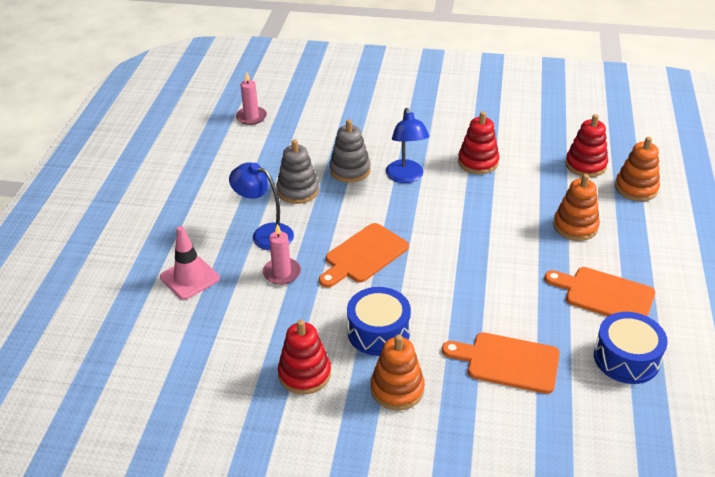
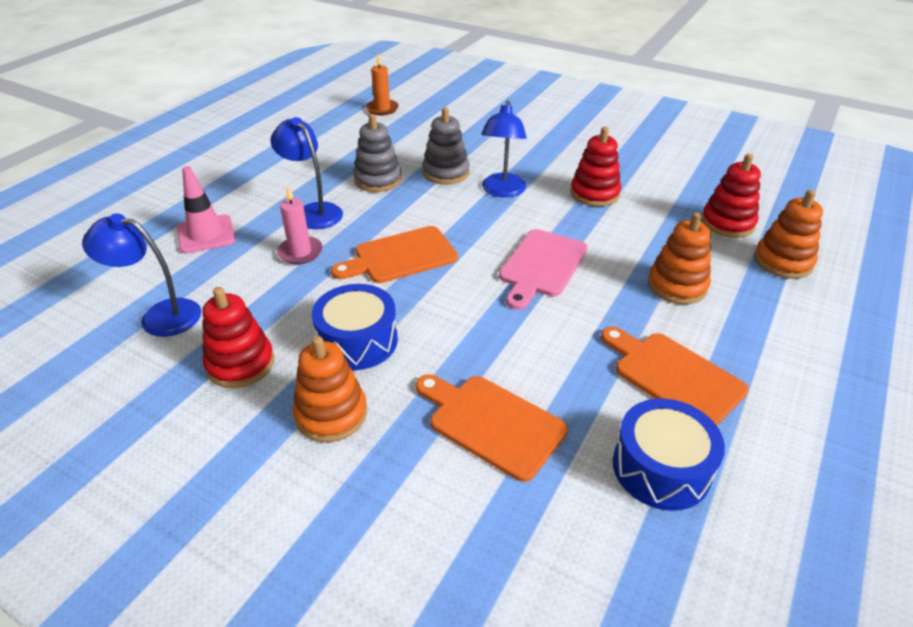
camera: 20 degrees right, 0 degrees up
(210, 356) = (160, 316): none -> blue lamp
(251, 117) = (382, 109): pink candle -> orange candle
(474, 235) = (541, 266): none -> pink cutting board

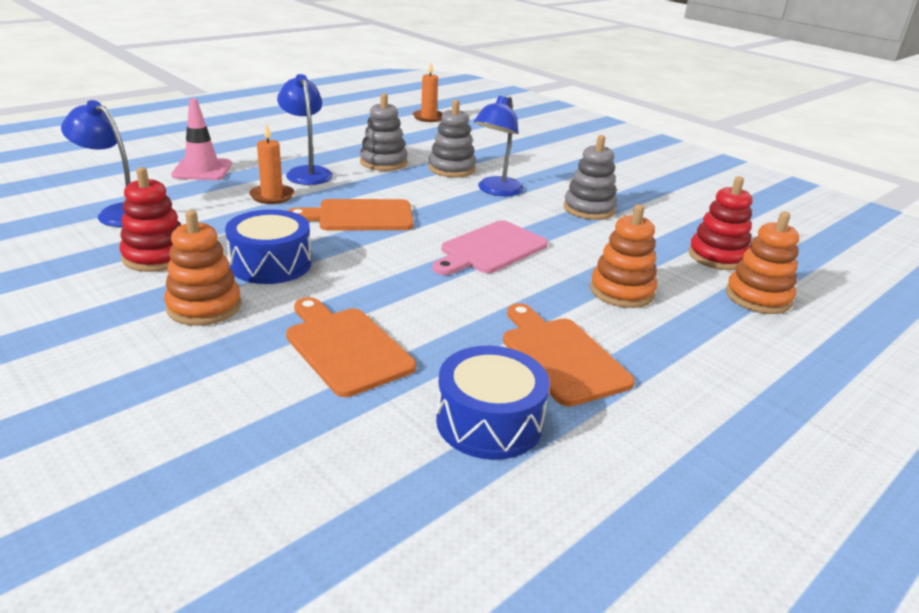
camera: 15 degrees right, 10 degrees down
(300, 252) = (272, 196): pink candle -> orange candle
(594, 194) = (589, 209): red stacking toy -> grey stacking toy

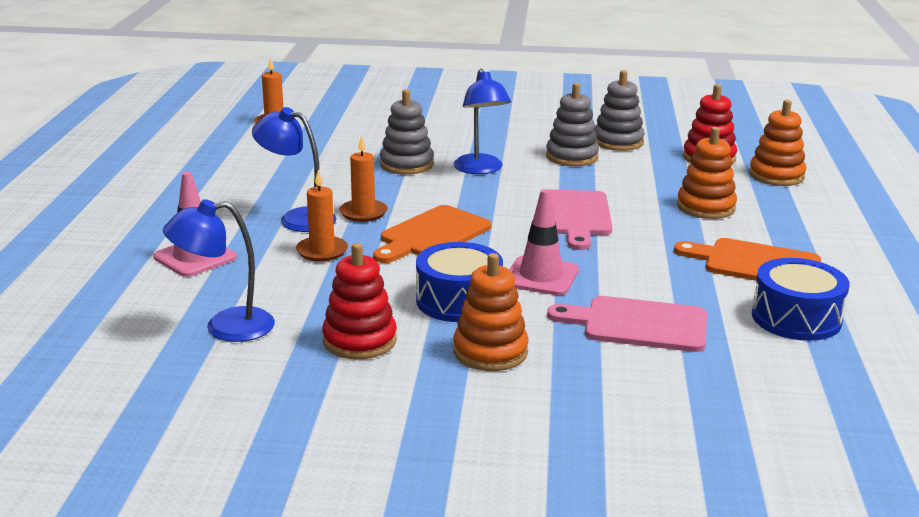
camera: 40 degrees left, 5 degrees down
(345, 347) = (638, 324): orange cutting board -> pink cutting board
(352, 185) = (363, 213): none -> orange candle
(362, 276) = (541, 276): none -> pink traffic cone
(383, 162) = (339, 182): grey stacking toy -> grey stacking toy (618, 142)

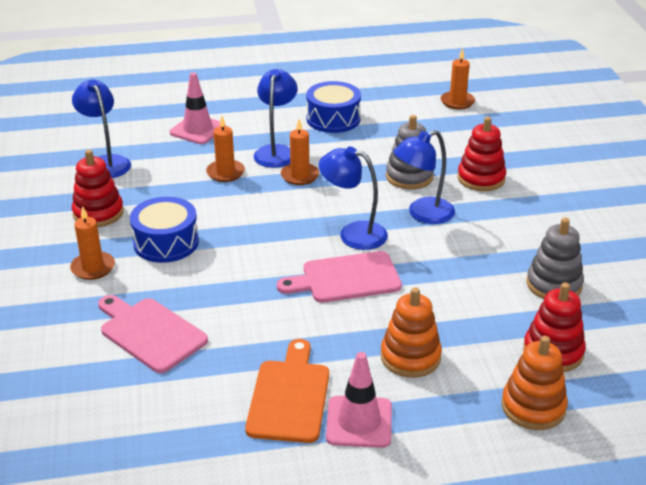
camera: 75 degrees right, 10 degrees up
(432, 235) = (274, 212): orange cutting board -> none
(433, 138) = (481, 178): none -> red stacking toy
(490, 352) = (93, 268): orange stacking toy -> orange candle
(497, 203) = (353, 234): none -> blue lamp
(541, 276) = (218, 274): pink traffic cone -> pink traffic cone (359, 422)
(572, 157) = (489, 260): grey stacking toy -> none
(638, 324) = (150, 333): pink cutting board -> pink cutting board turned 45 degrees counterclockwise
(796, 318) = (184, 425): blue drum -> blue drum (333, 119)

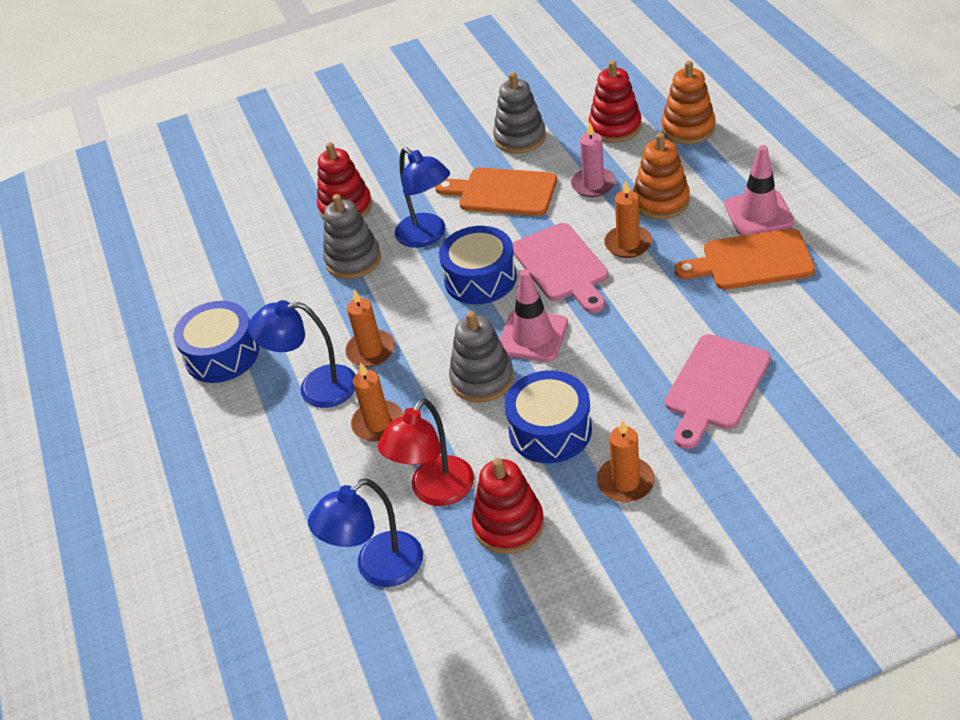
camera: 95 degrees left, 10 degrees up
(148, 188) = (435, 492): none -> red lamp
(197, 130) = (267, 490): pink traffic cone -> pink traffic cone (532, 336)
(238, 220) = (482, 379): none -> grey stacking toy
(353, 234) = (480, 278): blue lamp -> blue drum
(457, 102) = (169, 253): orange candle -> orange candle (628, 244)
(457, 318) = (593, 184): none -> pink candle
(467, 261) = (502, 192): none -> orange cutting board

